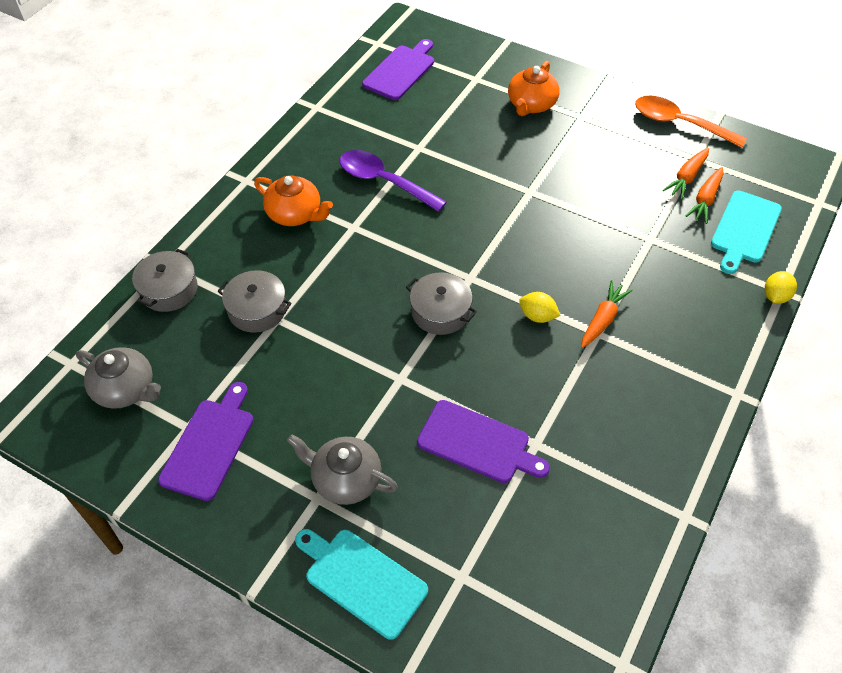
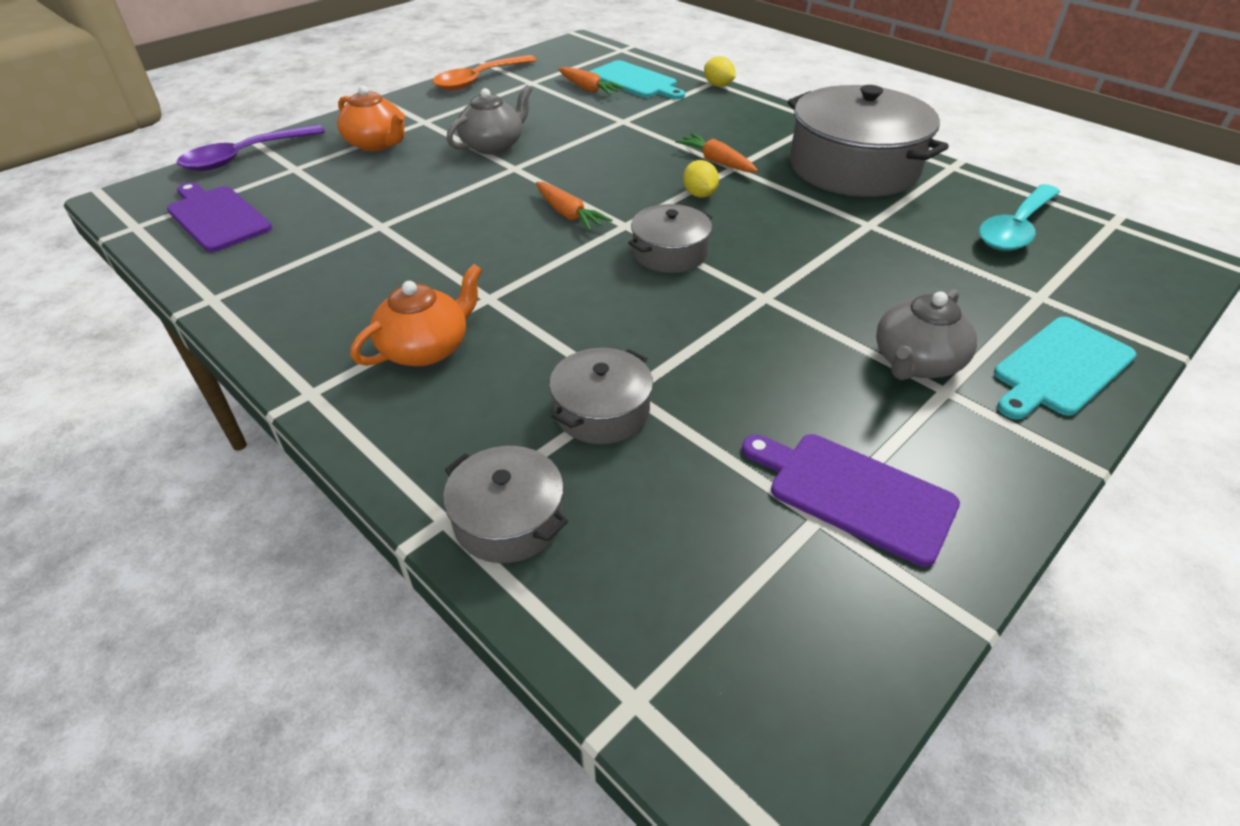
camera: 75 degrees left, 10 degrees down
(126, 389) = (722, 603): grey teapot -> grey teapot (493, 145)
(384, 181) = (421, 261): purple spoon -> purple spoon (245, 156)
(477, 443) = (866, 258): purple cutting board -> none
(537, 316) = (699, 194): yellow lemon -> yellow lemon turned 60 degrees counterclockwise
(575, 567) = (1015, 228): none -> turquoise spoon
(642, 427) = (853, 167): none -> grey pot
(686, 178) = (554, 91): orange carrot -> orange carrot (569, 214)

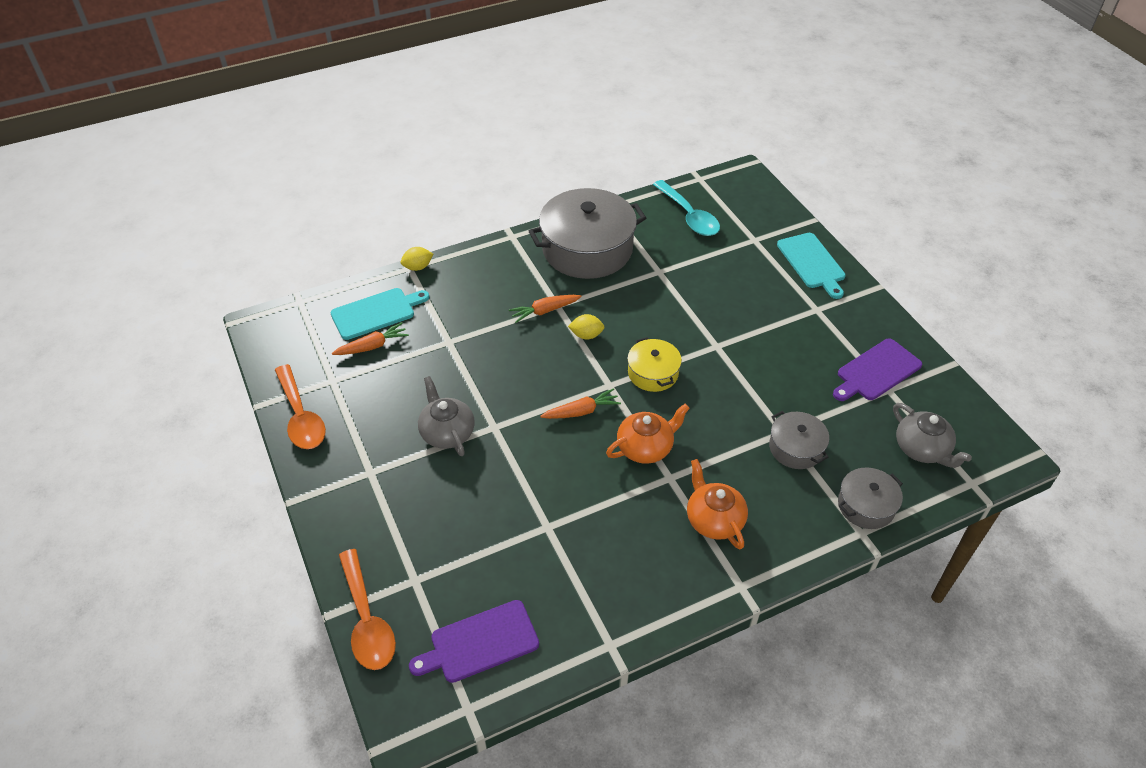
camera: 70 degrees left, 5 degrees up
(245, 156) = (367, 620): purple spoon -> orange spoon
(377, 144) = (397, 513): orange teapot -> orange teapot (645, 447)
(669, 253) = (653, 373): grey pot -> yellow pot
(916, 362) = (793, 310): grey teapot -> grey teapot (922, 449)

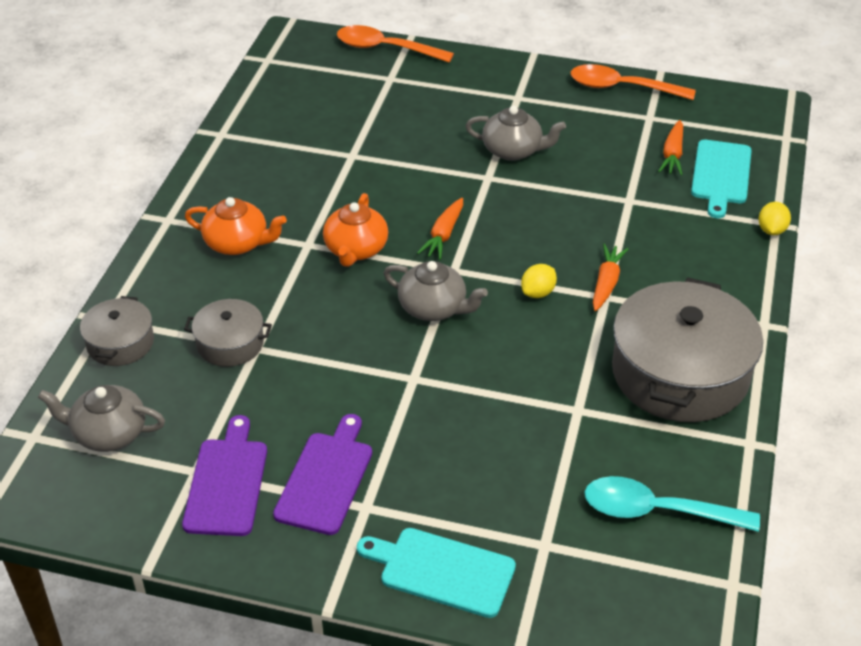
camera: 130 degrees right, 5 degrees down
(480, 643) = (304, 84): purple cutting board -> purple cutting board (326, 479)
(653, 373) = (433, 308): yellow pot -> grey teapot

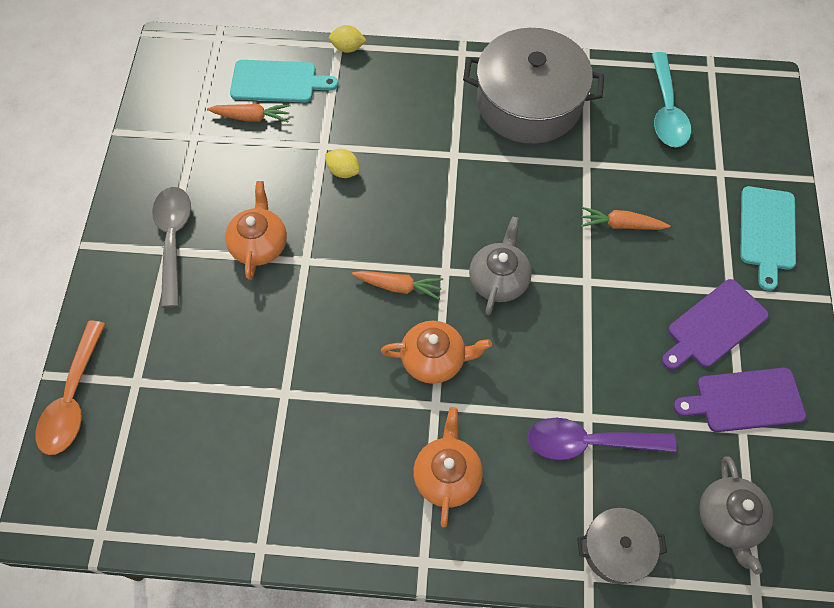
camera: 100 degrees left, 20 degrees up
(230, 343) = (588, 442): grey pot -> purple spoon
(326, 479) = (714, 326): purple cutting board -> purple cutting board turned 45 degrees counterclockwise
(513, 150) = (259, 244): grey teapot -> orange teapot
(529, 101) = (173, 239): none -> grey spoon
(538, 293) = (460, 203): yellow lemon -> yellow lemon (343, 171)
(606, 283) = (437, 155): orange carrot -> orange carrot (620, 224)
(622, 88) = (144, 162): orange spoon -> none

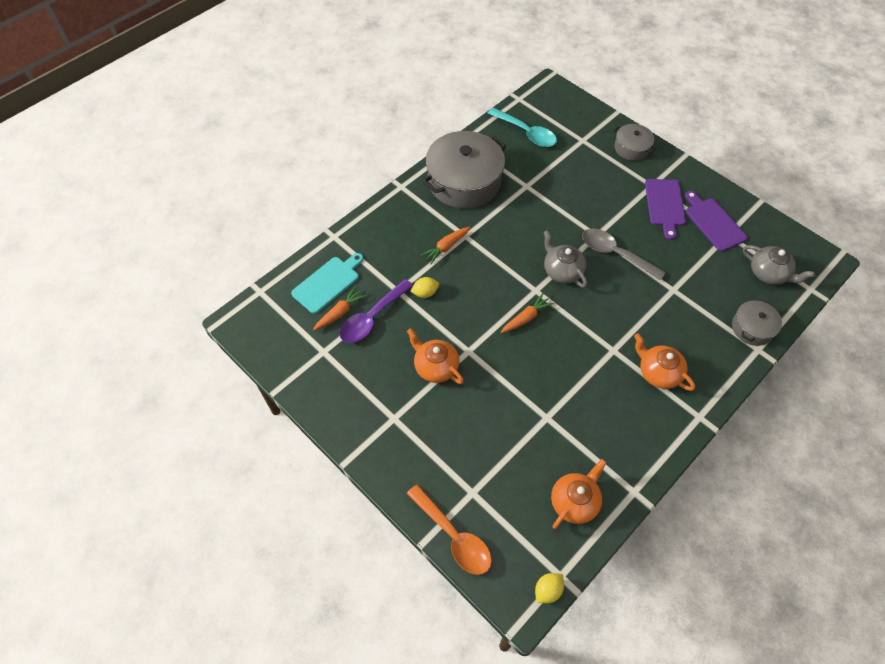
camera: 50 degrees left, 5 degrees down
(173, 239) = (389, 410): grey spoon -> grey spoon (615, 254)
(348, 48) = (340, 234): yellow lemon -> yellow lemon (548, 590)
(434, 359) = (585, 332): orange teapot -> orange teapot (574, 501)
(588, 442) = (687, 299): purple spoon -> purple spoon (372, 318)
(620, 224) = (576, 199): orange carrot -> orange carrot (446, 247)
(745, 400) = (713, 223): purple cutting board -> purple cutting board turned 120 degrees clockwise
(767, 232) = (631, 148): turquoise cutting board -> grey pot

